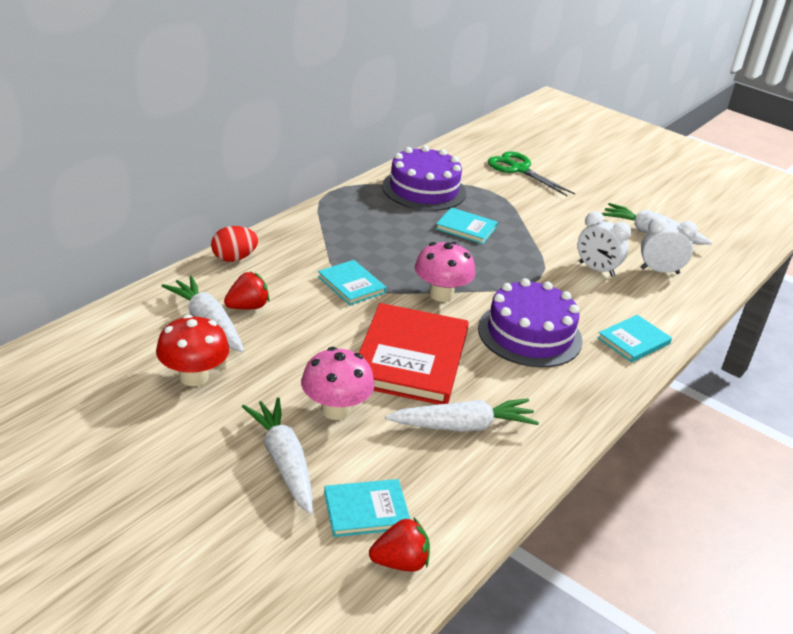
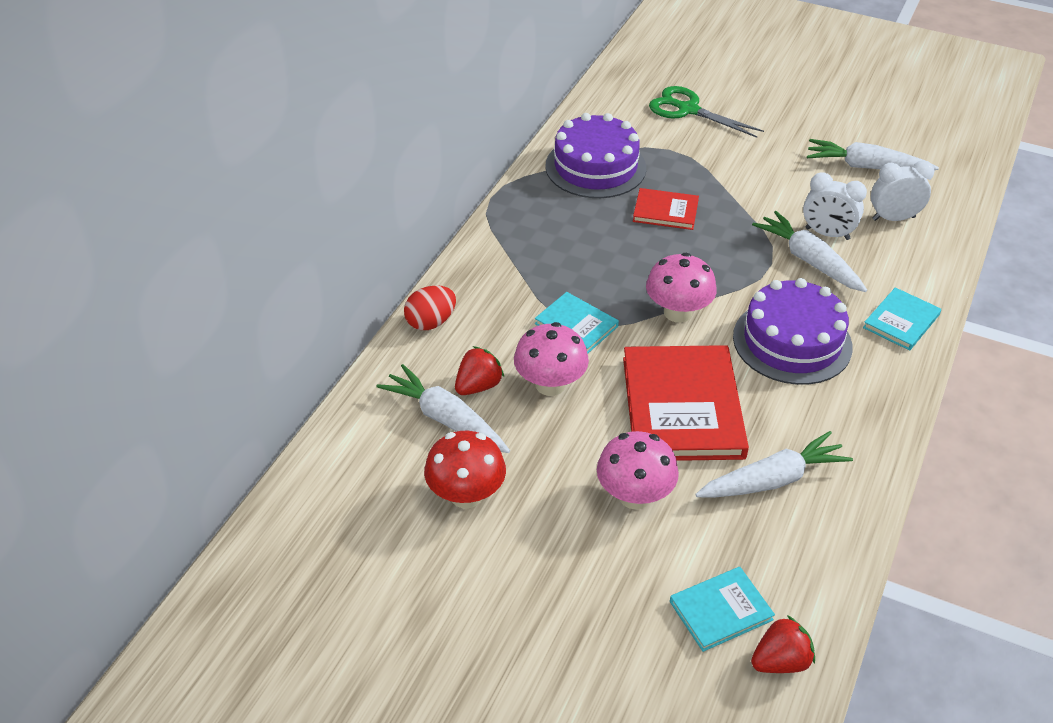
camera: 10 degrees left, 10 degrees up
(284, 462) = (611, 576): white carrot -> white carrot (809, 260)
(307, 318) = (550, 384): none -> pink mushroom
(466, 228) = (665, 211): turquoise book -> red book

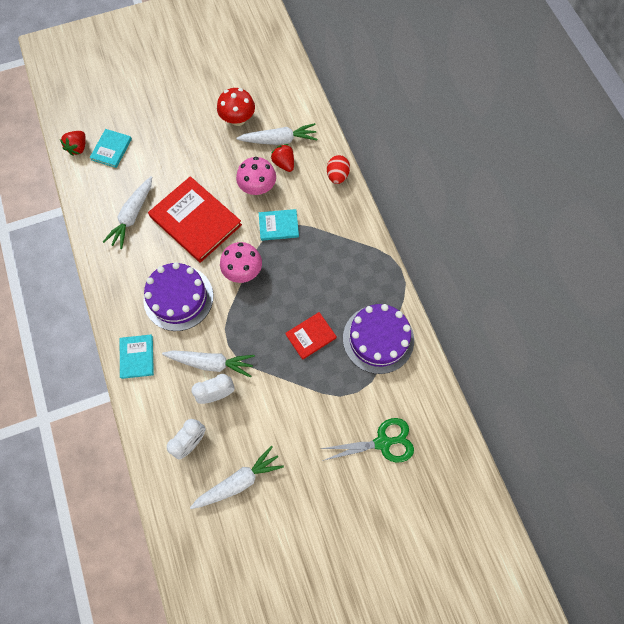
camera: 135 degrees right, 25 degrees up
(478, 386) = (284, 163): red strawberry -> red strawberry turned 150 degrees clockwise
(634, 496) = (178, 167): pink mushroom -> none

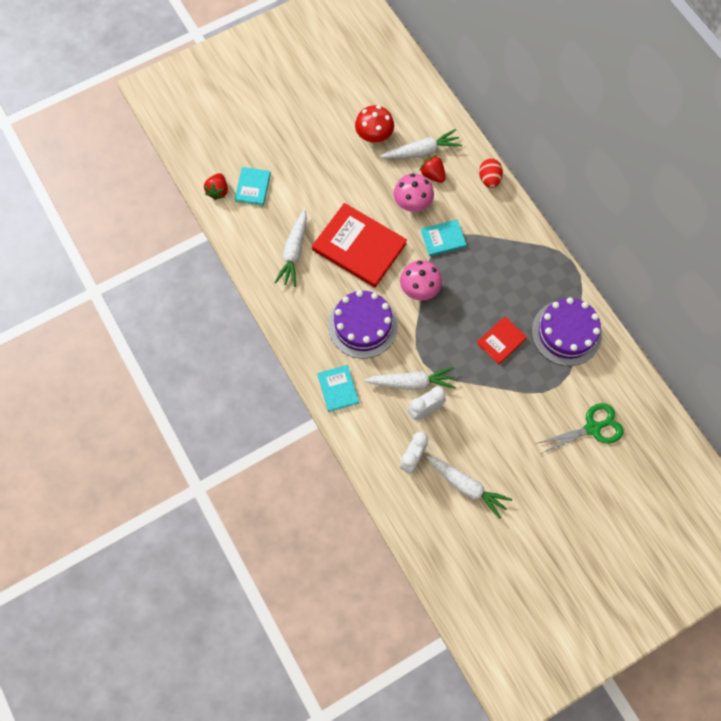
camera: 10 degrees left, 0 degrees up
(238, 481) = (466, 486): white carrot -> white carrot turned 75 degrees clockwise

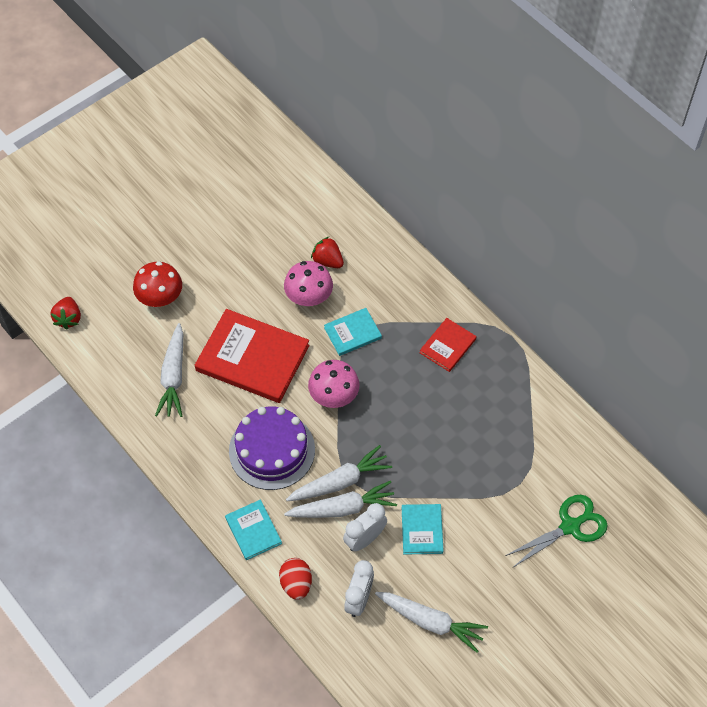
camera: 10 degrees left, 10 degrees down
(253, 187) = (111, 308): turquoise book -> turquoise book (422, 530)
(374, 136) = (250, 226): red mushroom -> red mushroom (160, 298)
(421, 151) = (310, 236): white carrot -> white carrot (340, 482)
(489, 179) = (396, 256): red egg -> red egg (296, 584)
(501, 341) = (443, 442): red book -> red book (447, 346)
(566, 333) = (519, 420): purple cake -> none

